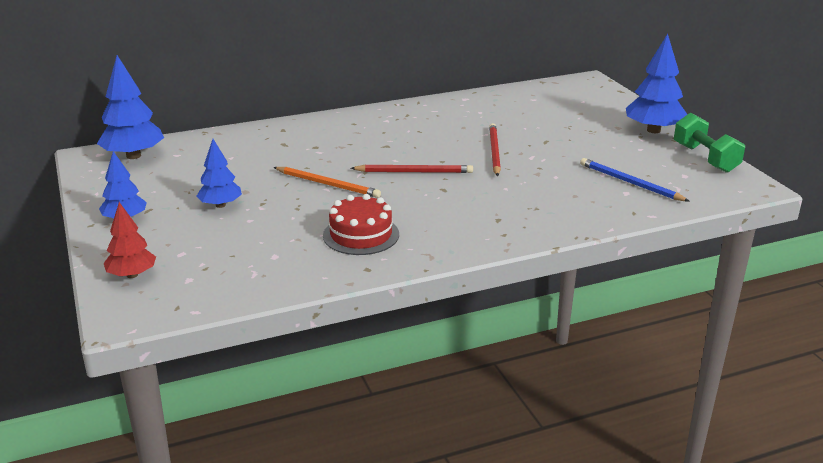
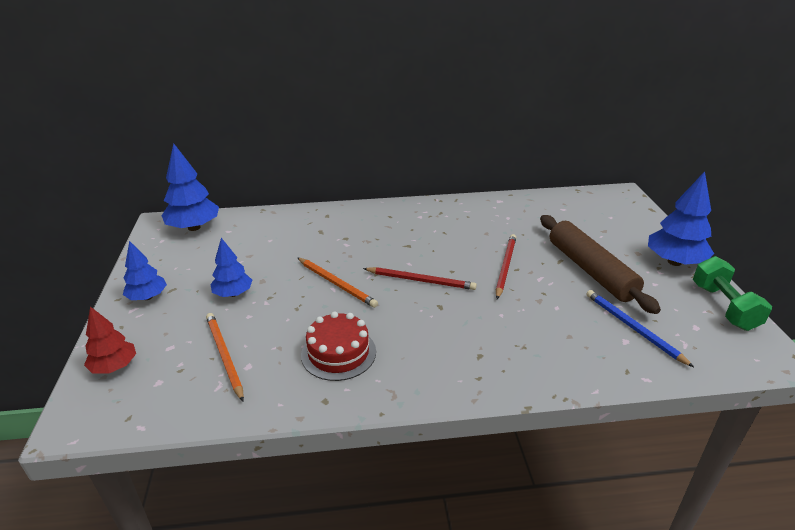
camera: 15 degrees right, 5 degrees up
(245, 252) = (224, 356): none -> orange pencil
(577, 145) = (590, 270): none -> brown rolling pin

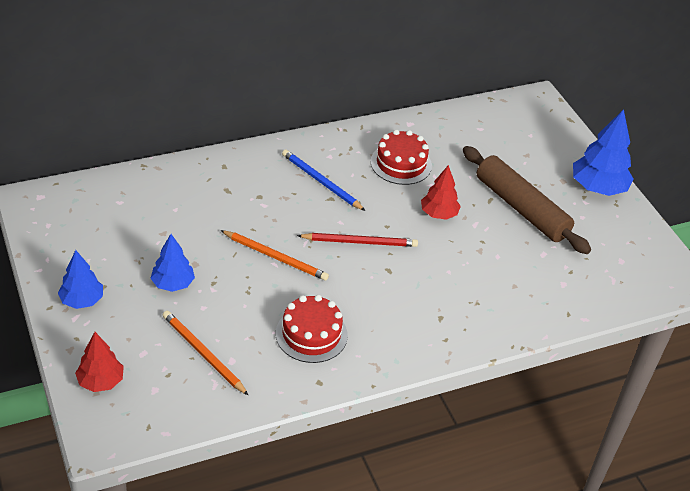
camera: 20 degrees left, 10 degrees up
(194, 227) = (76, 201): blue tree -> none
(481, 227) = (401, 163): none -> red cake
(505, 266) = (438, 214): red pencil -> red tree
(633, 328) = (568, 269): blue pencil -> blue pencil (321, 182)
(723, 307) = (644, 235): green dumbbell -> none

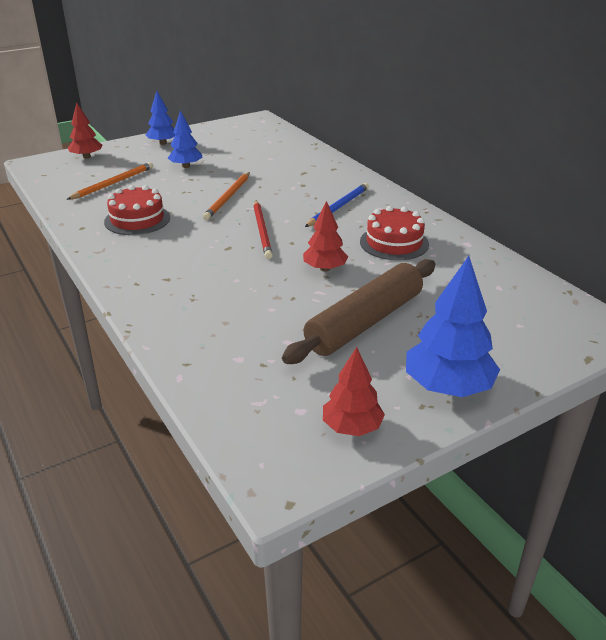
camera: 85 degrees right, 10 degrees down
(637, 240) = (352, 427): none -> red tree

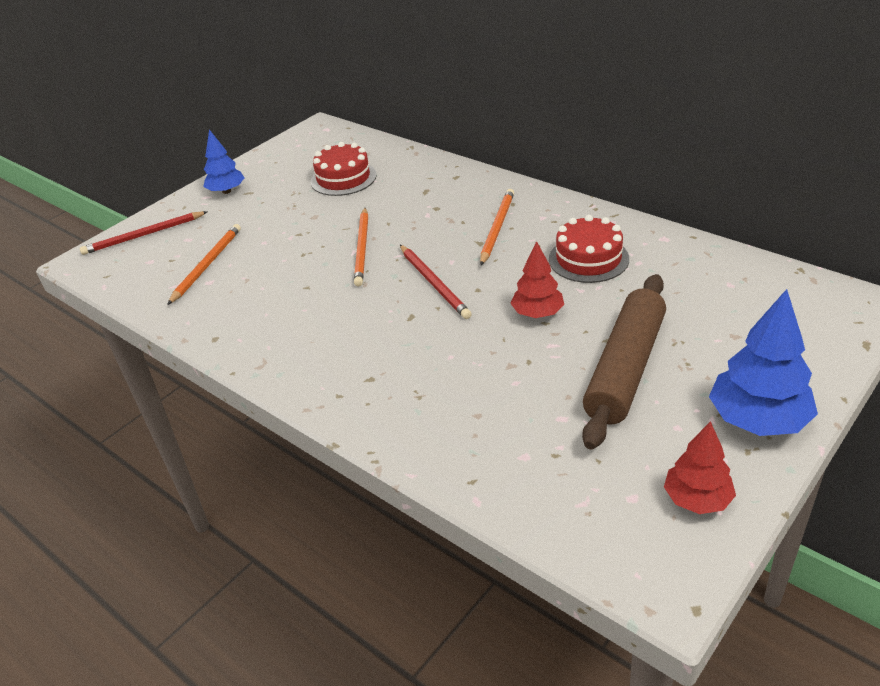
camera: 15 degrees left, 5 degrees up
(86, 157) = (143, 235): red tree -> red pencil
(137, 219) = (275, 308): red cake -> red cake (343, 178)
(186, 166) = (280, 217): blue tree -> none
(338, 207) = (497, 228): blue pencil -> orange pencil

